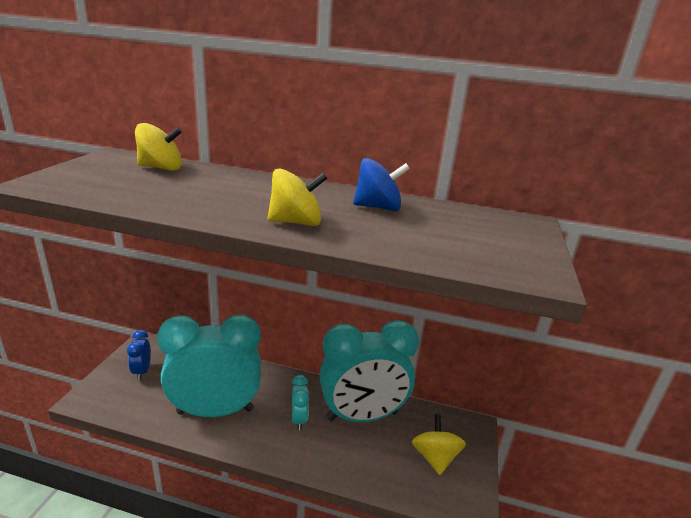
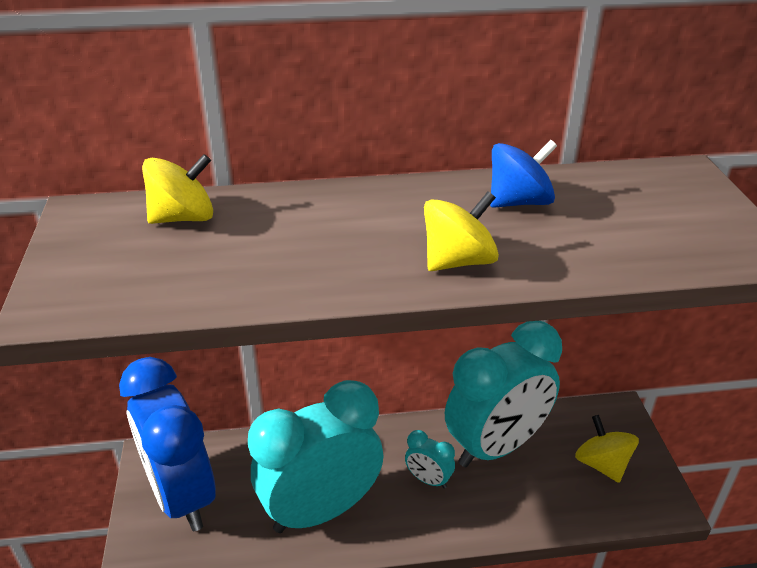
camera: 20 degrees left, 10 degrees up
(142, 371) = (182, 495): blue clock -> blue clock, size x2.44
(299, 419) = (428, 480): turquoise clock -> turquoise clock turned 150 degrees clockwise

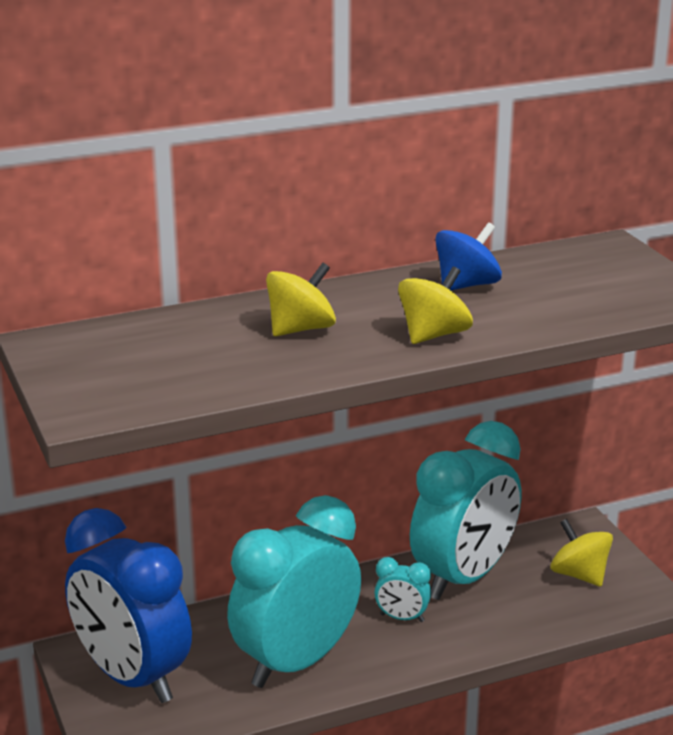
camera: 15 degrees left, 10 degrees down
(183, 218) = (153, 334): yellow spinning top -> yellow spinning top (301, 329)

